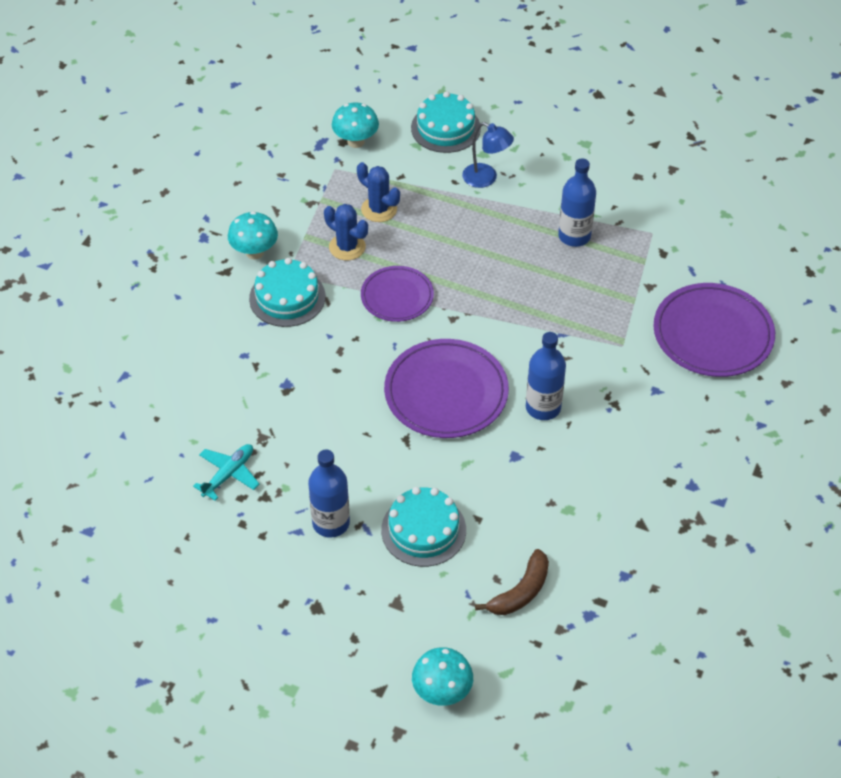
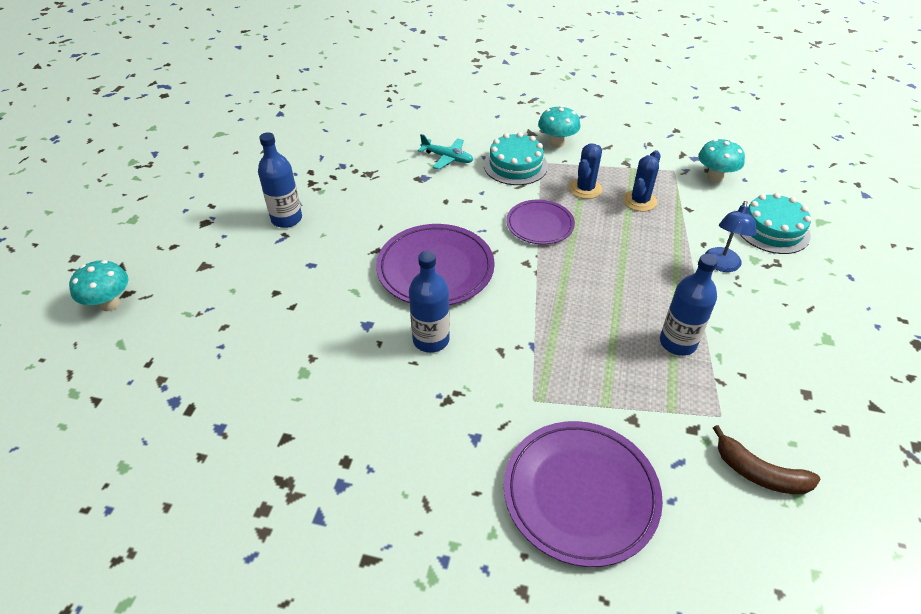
camera: 80 degrees right, 5 degrees down
(229, 474) = (332, 163): turquoise plane -> turquoise plane (447, 158)
(423, 530) = (279, 272): turquoise cake -> none
(520, 591) = (207, 345): brown banana -> brown banana (759, 473)

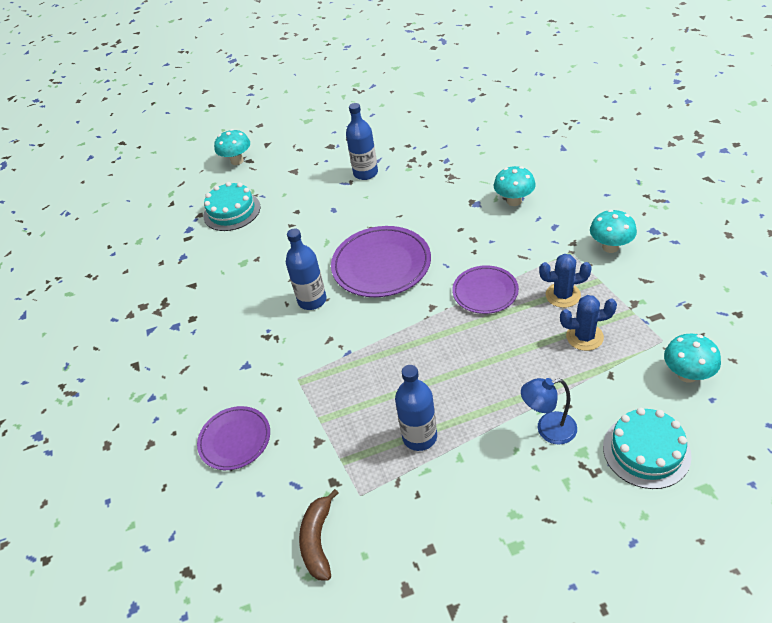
camera: 65 degrees right, 0 degrees up
(447, 158) = (514, 201): turquoise plane -> turquoise mushroom
(515, 165) = (548, 240): turquoise cake -> turquoise cake (232, 211)
(580, 493) = (235, 440): purple plate -> purple plate, size x0.62

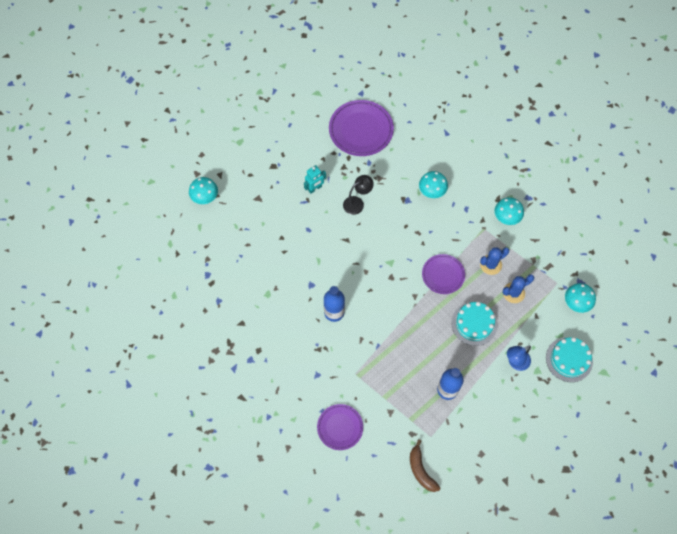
camera: 30 degrees left, 20 degrees up
(232, 211) = (231, 249): turquoise cake -> turquoise cake (474, 323)
(365, 173) = (315, 188): blue bottle -> turquoise robot
(381, 265) = (366, 270): purple plate -> purple plate (361, 130)
(409, 195) = (357, 203): none -> black lamp

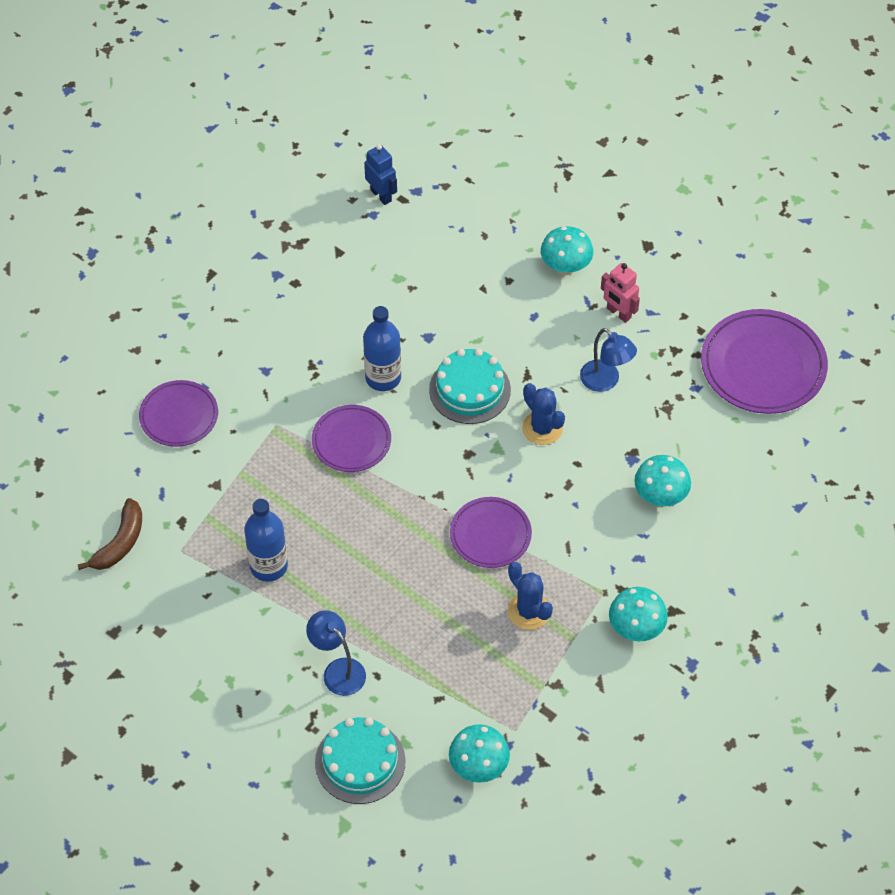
camera: 80 degrees right, 10 degrees down
(205, 198) = (559, 161): turquoise mushroom -> turquoise mushroom (565, 267)
(206, 294) = (381, 195): none -> blue robot
(315, 188) = (618, 313): turquoise robot -> pink robot
(357, 203) = (605, 381): black lamp -> blue lamp
(373, 335) = (351, 441): none -> purple plate
(421, 470) = (120, 542): brown banana -> brown banana turned 150 degrees clockwise
(474, 323) = (403, 595): turquoise cake -> turquoise cake (470, 390)
(513, 293) = (478, 655): blue cactus -> blue cactus (542, 428)

